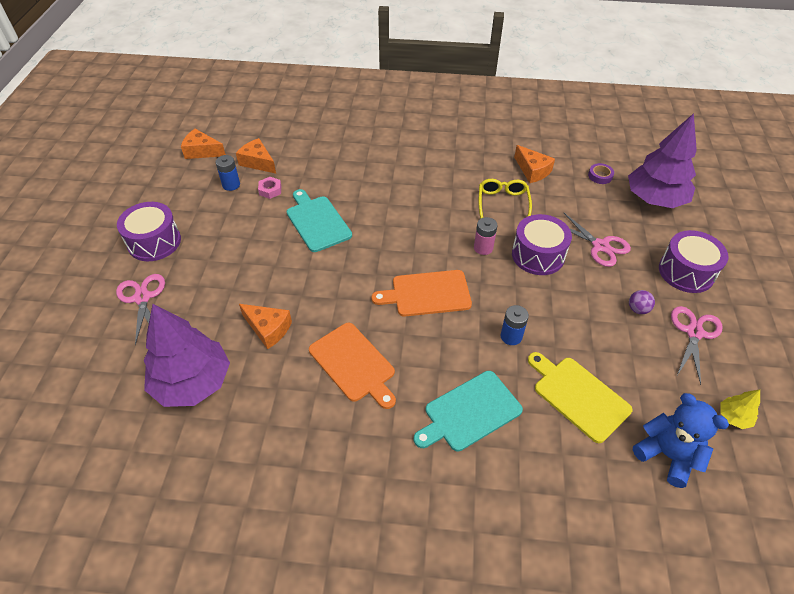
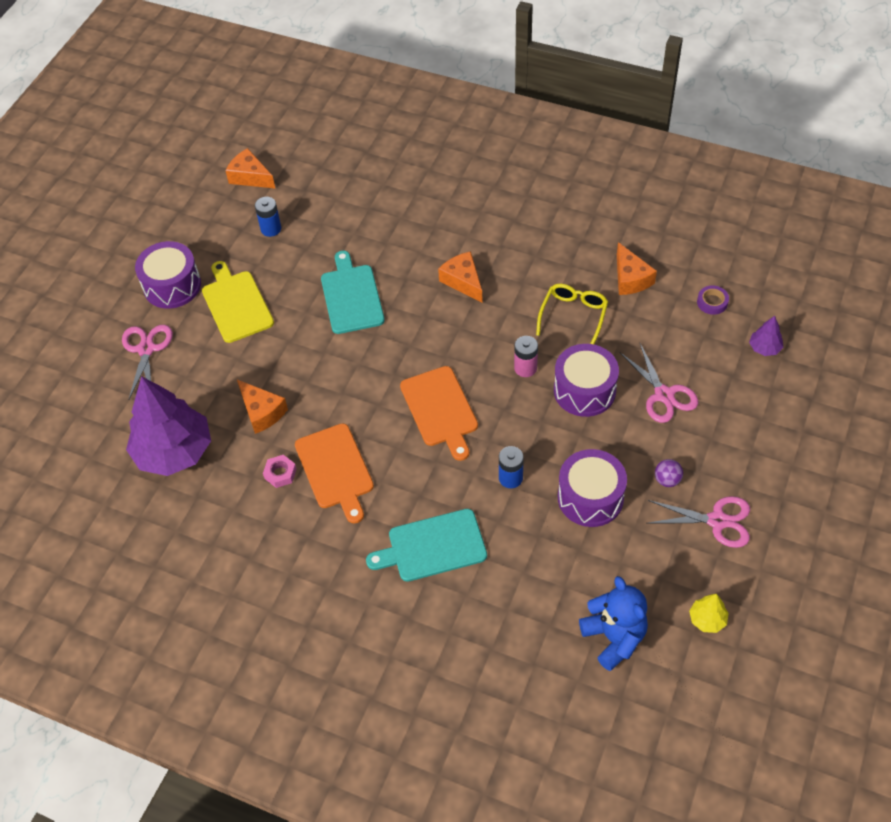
camera: 20 degrees right, 5 degrees up
(257, 162) = (309, 204): orange cheese -> orange cheese (463, 281)
(270, 190) = (312, 245): pink nut -> pink nut (280, 473)
(427, 294) = (440, 409): orange cutting board -> orange cutting board turned 120 degrees counterclockwise
(578, 396) = (552, 557): yellow cutting board -> yellow cutting board (236, 304)
(654, 199) = (764, 348): purple tree -> purple tree, size x0.42
(686, 272) = (749, 449): purple drum -> purple drum (590, 497)
(694, 333) = (717, 521): pink scissors -> pink scissors turned 60 degrees clockwise

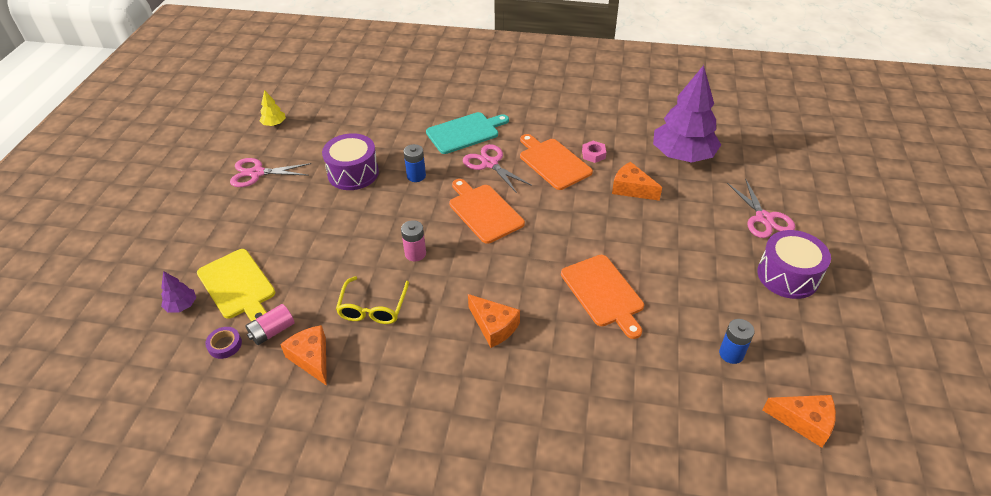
camera: 165 degrees right, 10 degrees down
(236, 304) = (712, 268): yellow cutting board -> yellow cutting board (238, 286)
(351, 296) = (603, 293): turquoise cutting board -> orange cutting board
(584, 390) = (359, 243): purple drum -> none
(614, 637) = (337, 108): blue teddy bear -> none
(664, 395) = (288, 250): pink scissors -> pink scissors (490, 163)
(667, 480) = (292, 191): purple ball -> none
(669, 308) = (272, 331): none -> pink battery

